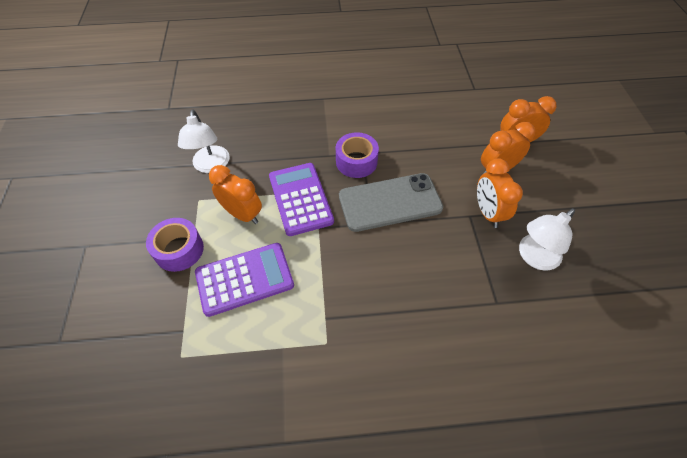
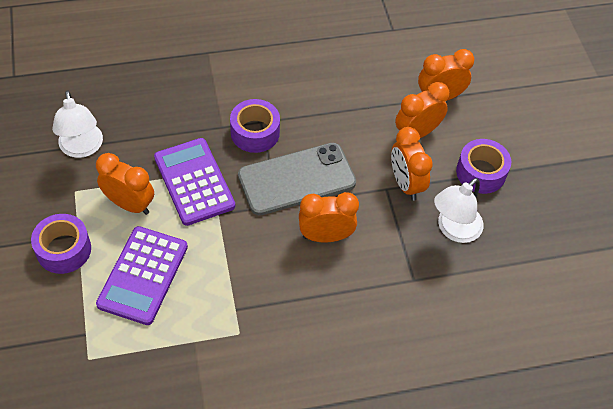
camera: 10 degrees left, 0 degrees up
(244, 279) = (143, 275): purple calculator -> purple calculator turned 135 degrees clockwise
(413, 255) = (325, 236): none -> orange clock
(556, 207) = (481, 172): none -> purple tape

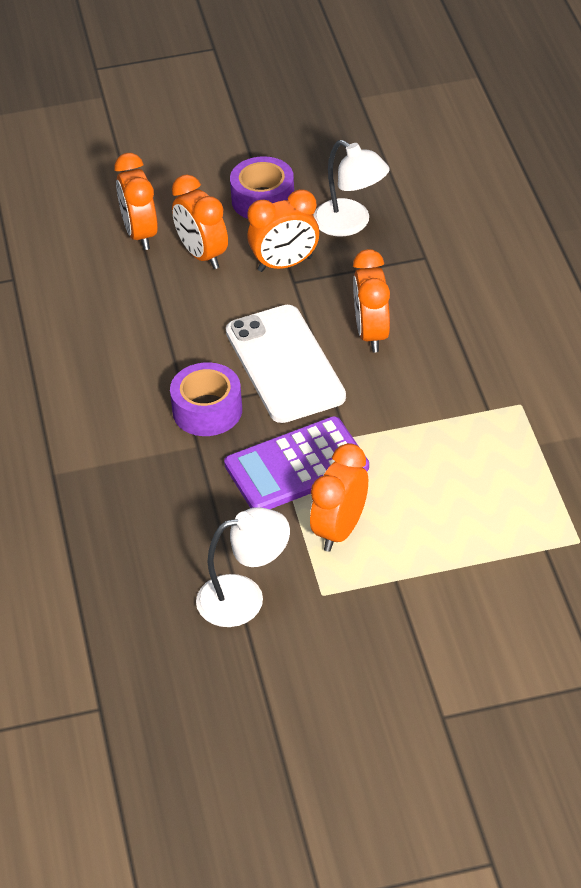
camera: 85 degrees left, 10 degrees down
(64, 250) = (422, 591): purple tape -> none
(143, 275) = (452, 502): purple calculator -> none
(297, 179) = (285, 364): grey phone -> white phone

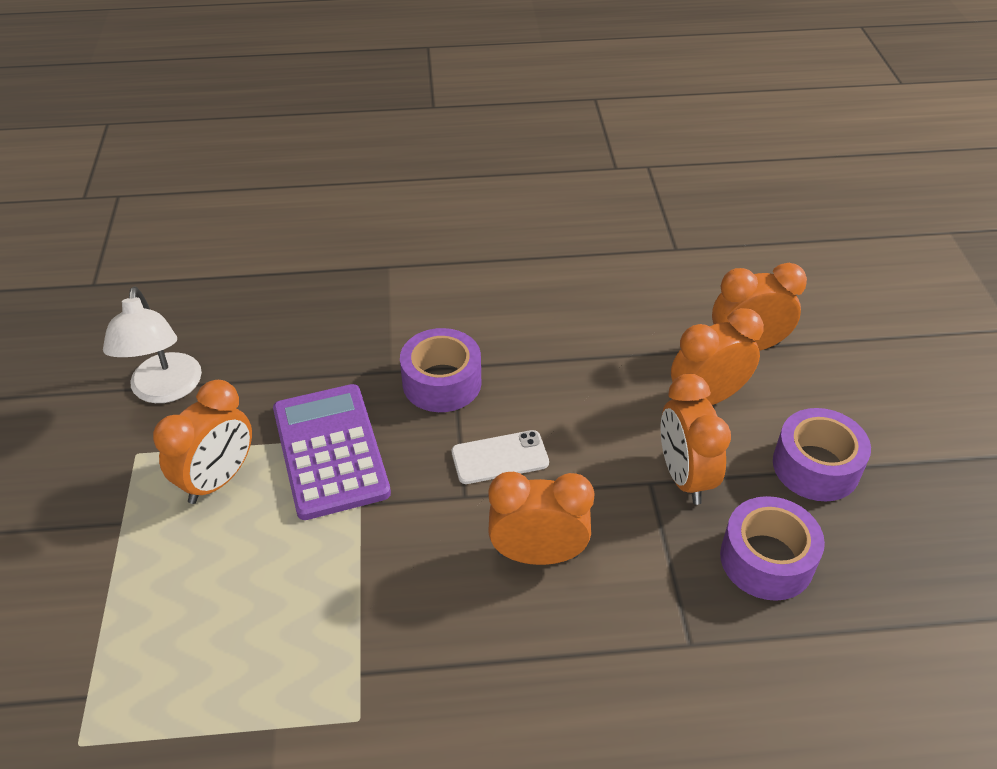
camera: 95 degrees right, 0 degrees up
(285, 364) = (500, 457): white phone -> white phone, size x0.50
(340, 530) = (218, 480): orange clock -> orange clock turned 90 degrees clockwise
(350, 224) = (766, 559): white lamp -> purple tape

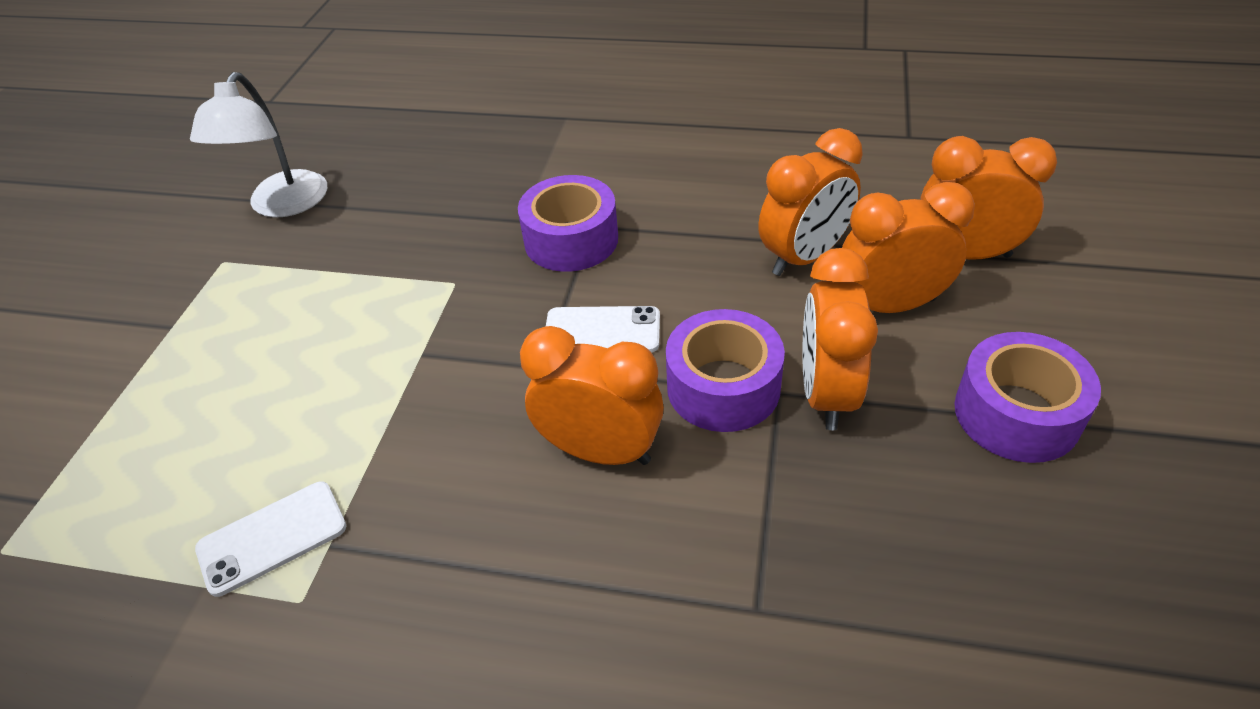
camera: 20 degrees right, 0 degrees up
(218, 480) = (287, 301): orange clock -> orange clock (804, 257)
(311, 678) = (272, 538): none -> white phone
(330, 451) = (416, 292): purple calculator -> none
(766, 559) = (905, 521): purple tape -> purple tape (723, 387)

